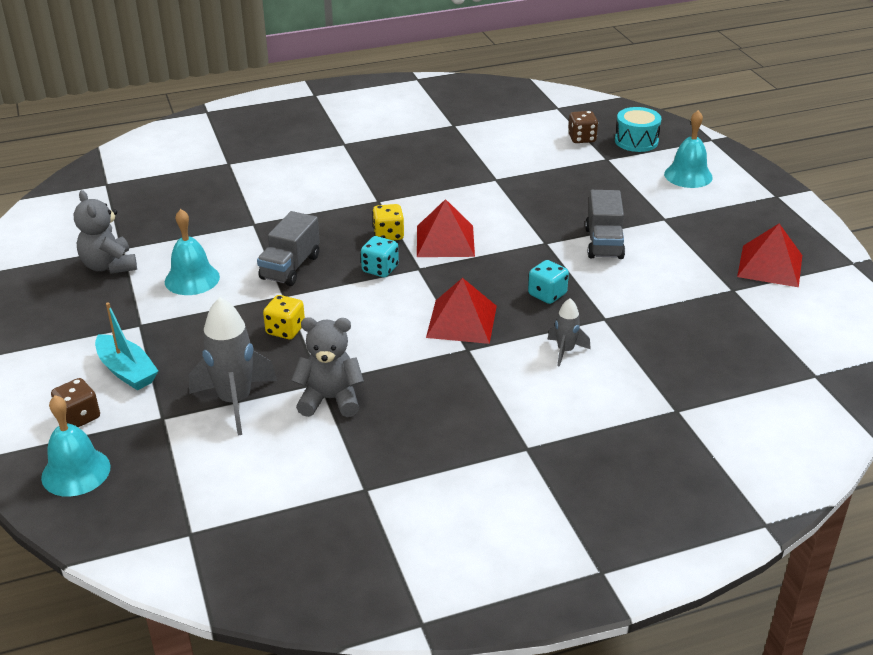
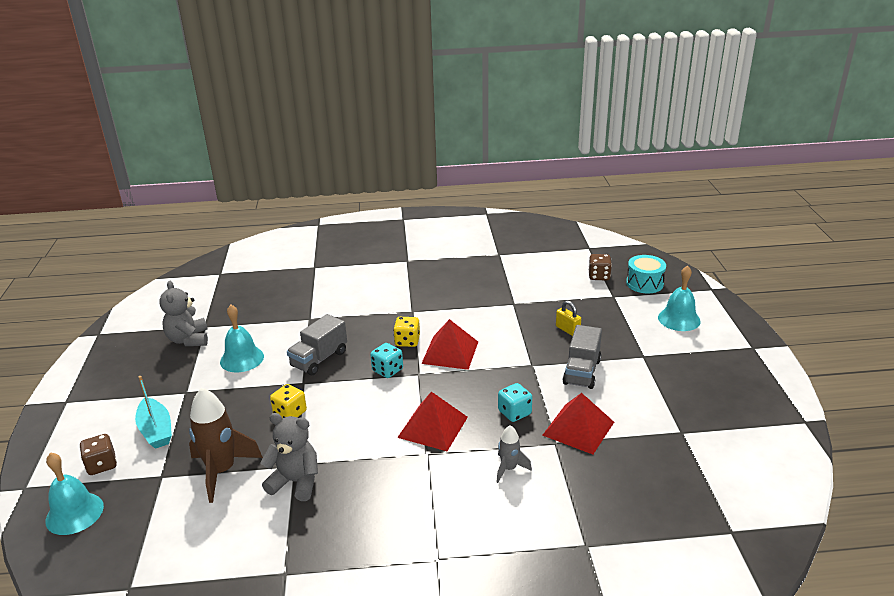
camera: 15 degrees right, 5 degrees down
(235, 401) = (222, 471): grey rocket -> brown rocket
(570, 201) = (567, 330): none -> yellow padlock
(770, 266) = (724, 413): red pyramid -> red pyramid (578, 428)

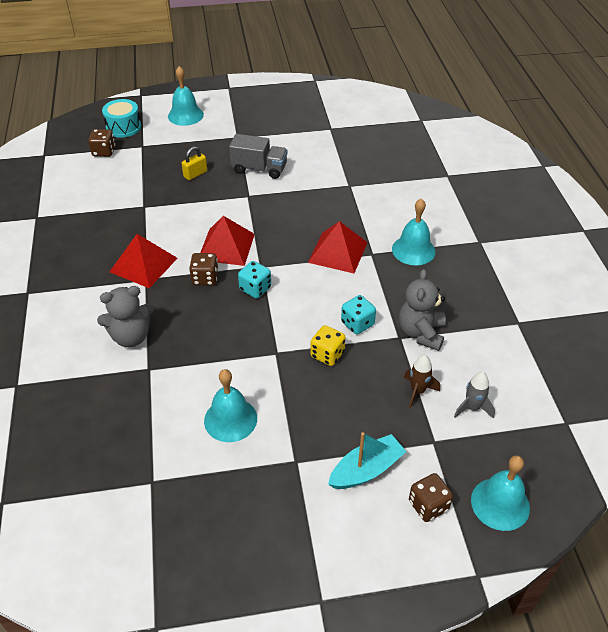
camera: 95 degrees left, 15 degrees up
(188, 340) = (183, 492): grey teddy bear -> grey teddy bear (131, 337)
(222, 471) = (418, 391): brown rocket -> brown rocket, size x0.54
(319, 359) = (234, 346): grey truck -> none
(407, 341) = (205, 278): yellow dice -> brown dice
(428, 490) = (413, 250): none -> turquoise bell
(509, 469) = (382, 208): grey rocket -> grey rocket (472, 408)
(514, 413) = (315, 206): turquoise dice -> turquoise dice (357, 323)
(578, 428) = (331, 173): red pyramid -> red pyramid (143, 264)

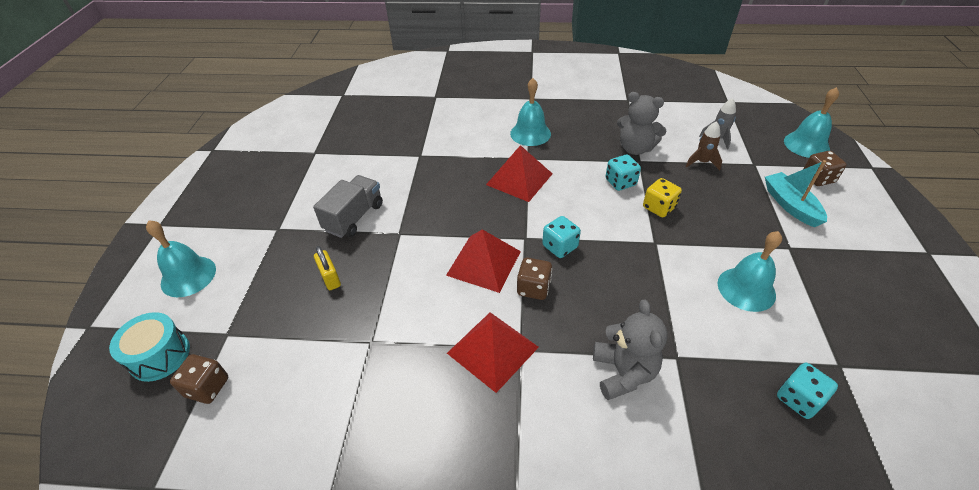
camera: 75 degrees left, 0 degrees up
(116, 446) = (798, 399): none -> turquoise dice

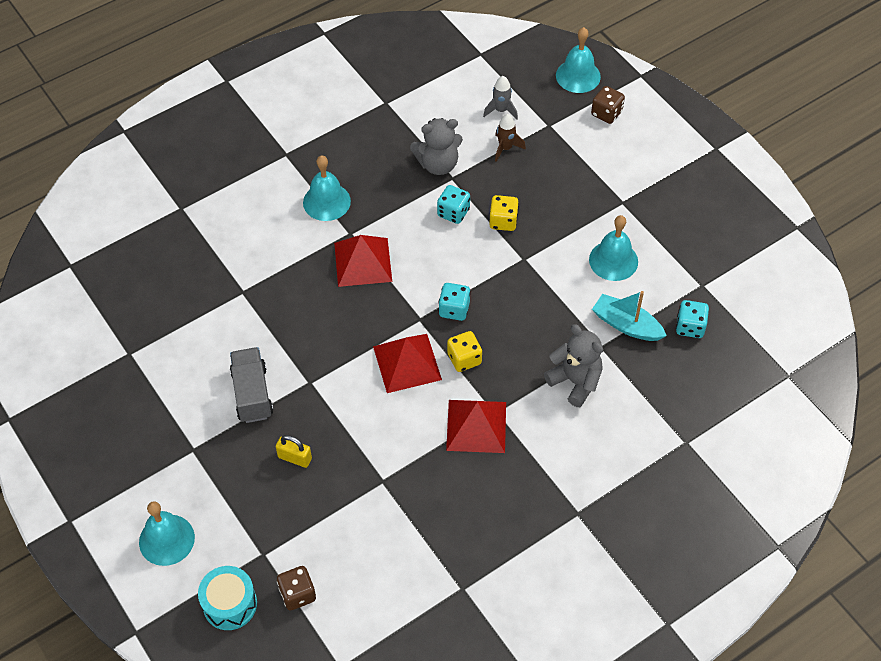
camera: 40 degrees left, 10 degrees up
(533, 288) = (464, 359): brown dice -> yellow dice
(790, 205) = (601, 157): turquoise boat -> turquoise boat (626, 325)

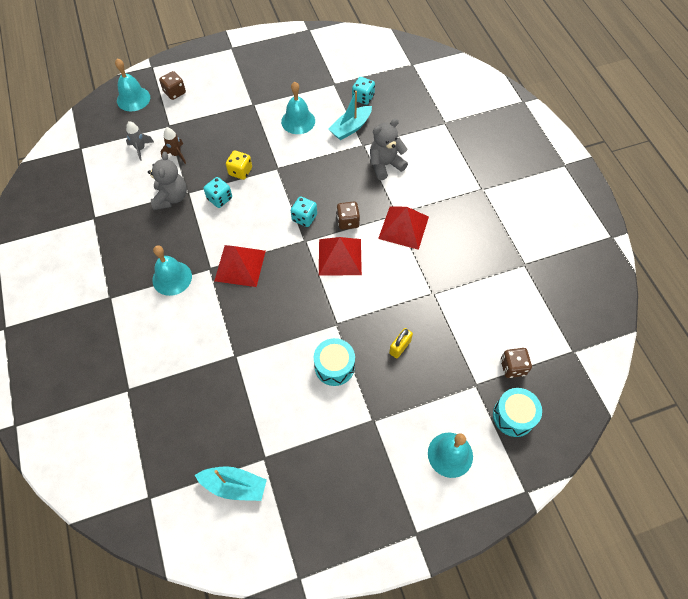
camera: 75 degrees left, 5 degrees up
(94, 335) = (234, 486): none -> turquoise boat
(252, 394) = (334, 366): grey truck -> turquoise drum
(464, 359) = (348, 221): yellow dice -> brown dice

